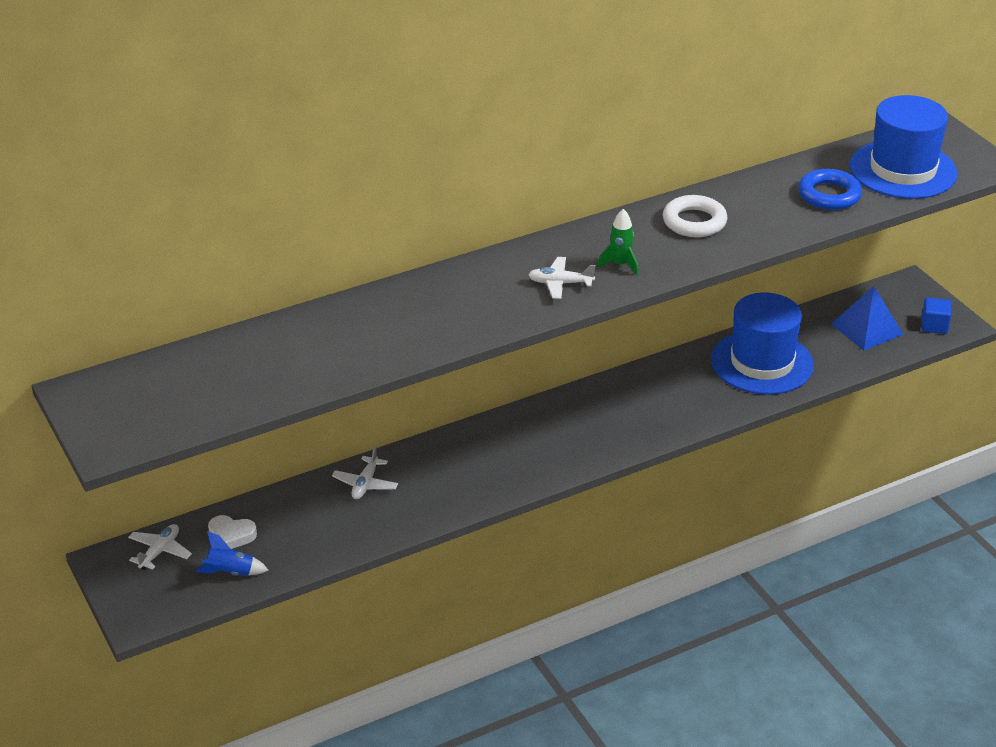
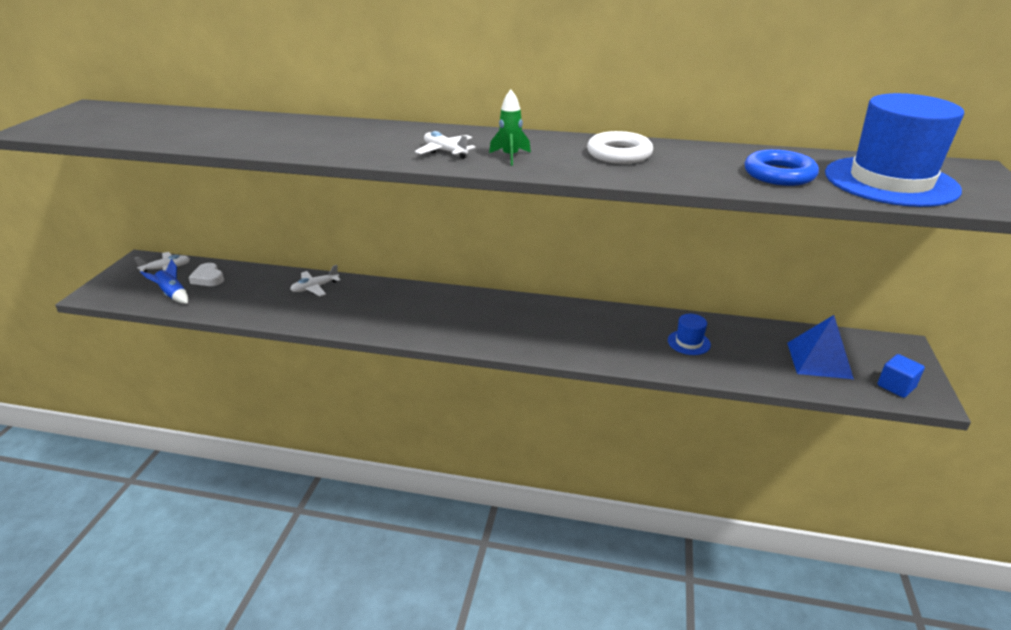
camera: 40 degrees right, 5 degrees down
(762, 362) = (689, 342): blue hat -> blue hat, size x0.43

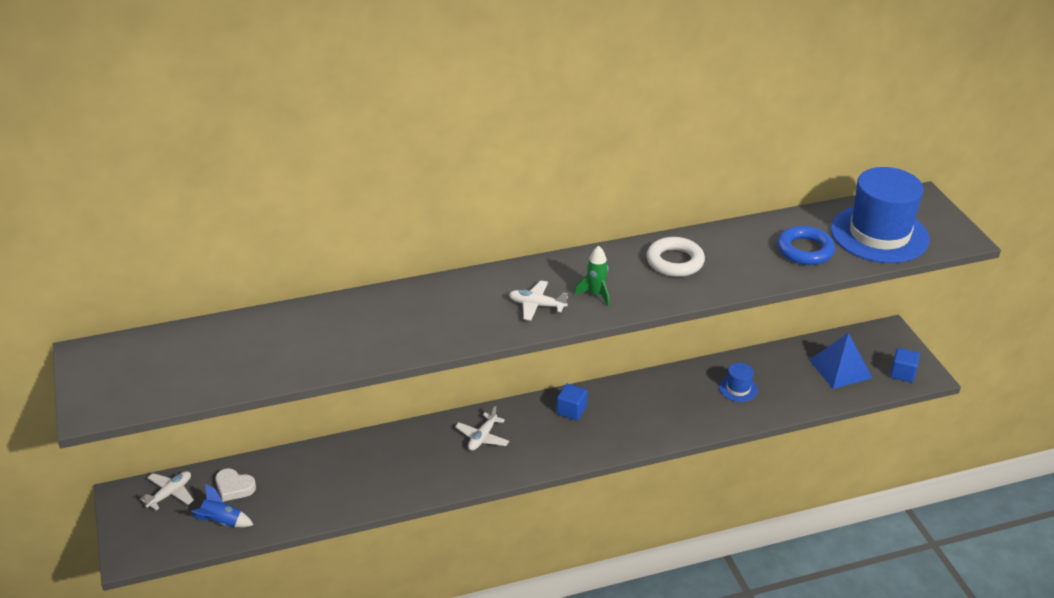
camera: 30 degrees left, 5 degrees up
(315, 287) = (361, 456): white plane -> white plane (482, 437)
(512, 310) = (571, 410): none -> blue cube

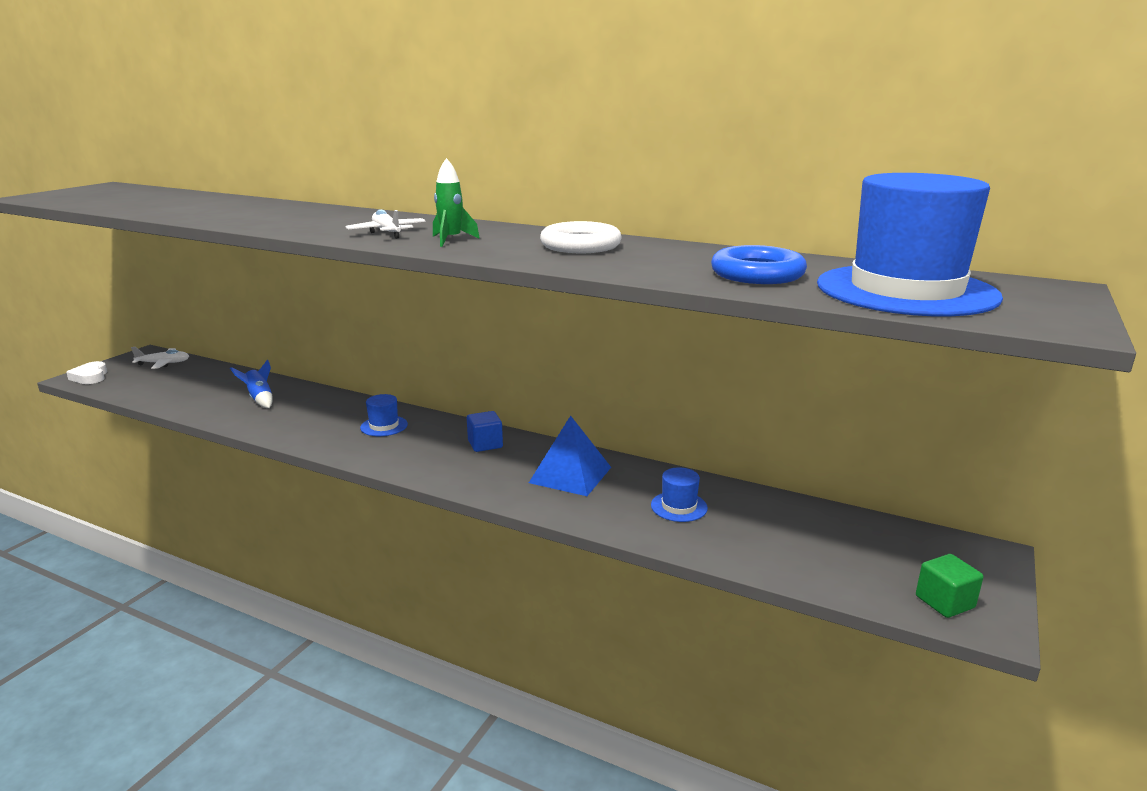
camera: 45 degrees right, 15 degrees down
(222, 522) = (148, 387): blue rocket -> blue rocket (260, 399)
(234, 487) = (194, 376): white heart -> white heart (90, 377)
(482, 437) = (384, 426): white plane -> blue hat
(840, 369) = (848, 552): blue pyramid -> blue pyramid (570, 475)
(902, 373) = (944, 602): blue cube -> green cube

